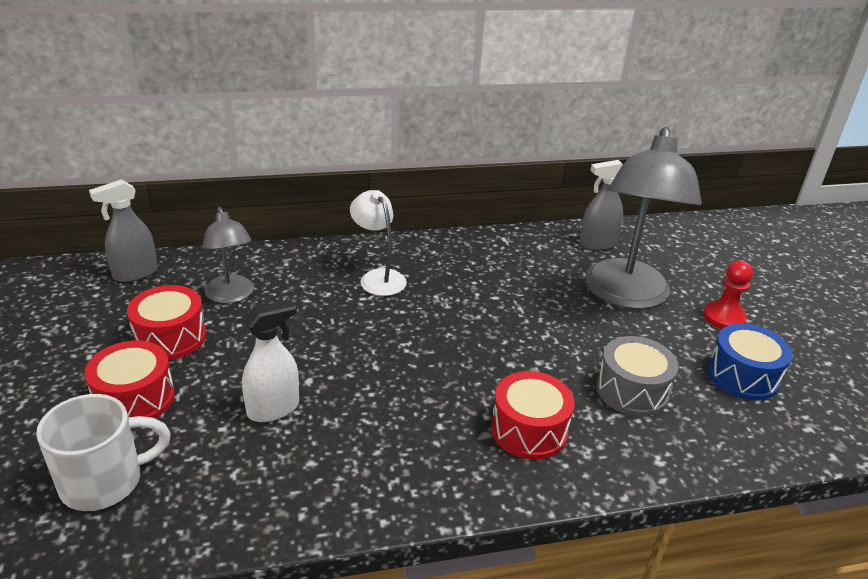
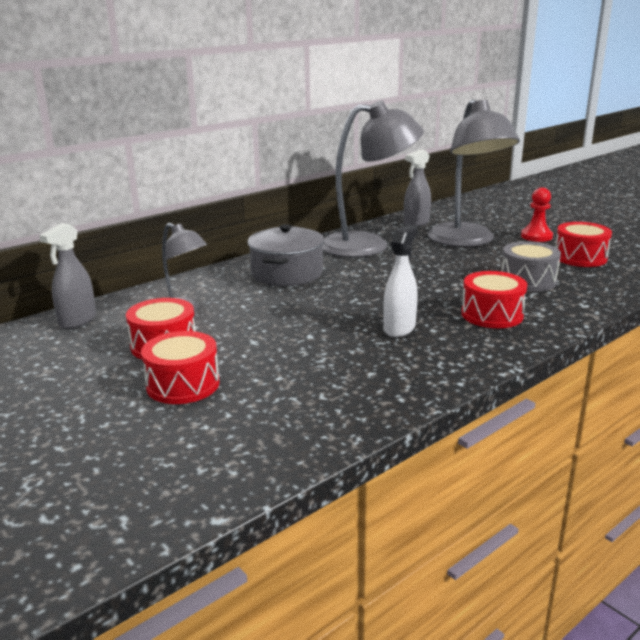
camera: 25 degrees left, 10 degrees down
(105, 481) = (225, 433): white mug -> none
(273, 409) = (304, 356): white spray bottle -> white spray bottle (399, 328)
(378, 277) = (287, 273): white lamp -> grey pot
(506, 262) = (368, 245): none -> grey lamp
(742, 376) = (580, 257): blue drum -> red drum

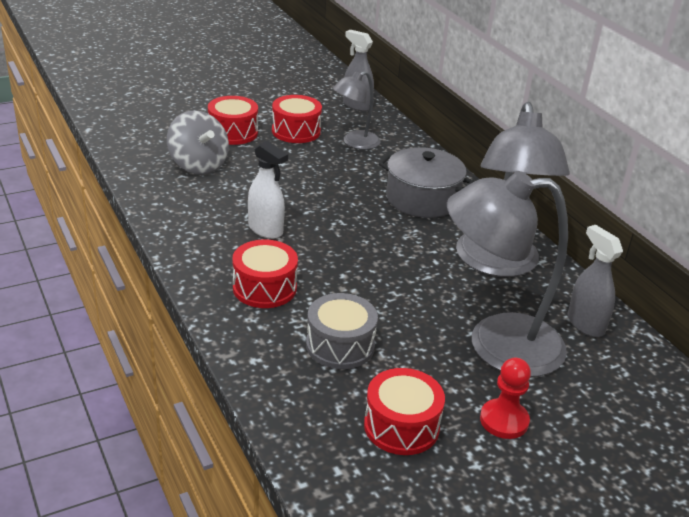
camera: 100 degrees right, 10 degrees up
(288, 390) = (198, 165): none -> grey spinning top

